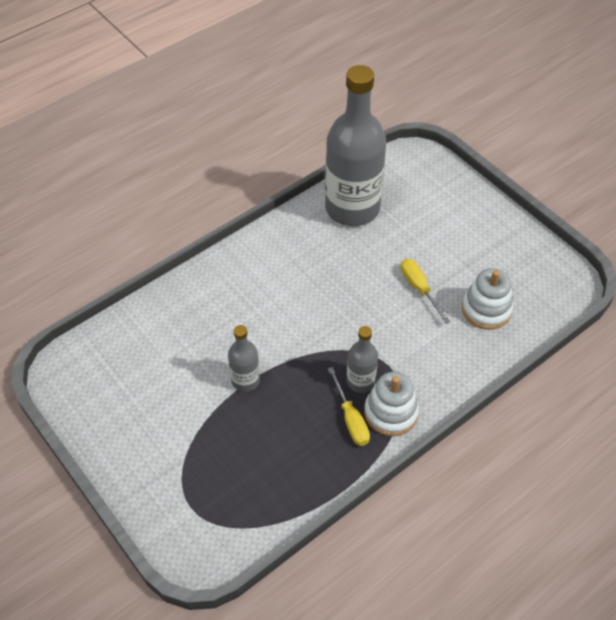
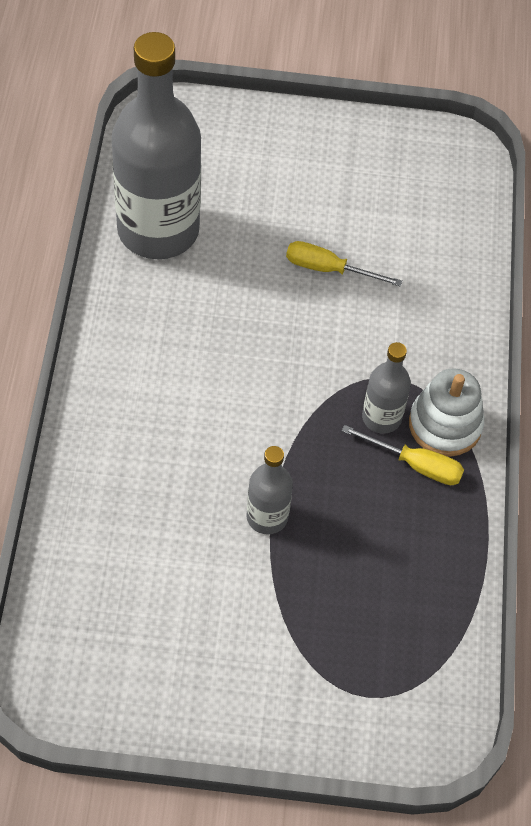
camera: 50 degrees left, 5 degrees up
(486, 309) = (415, 241): white stacking toy -> none

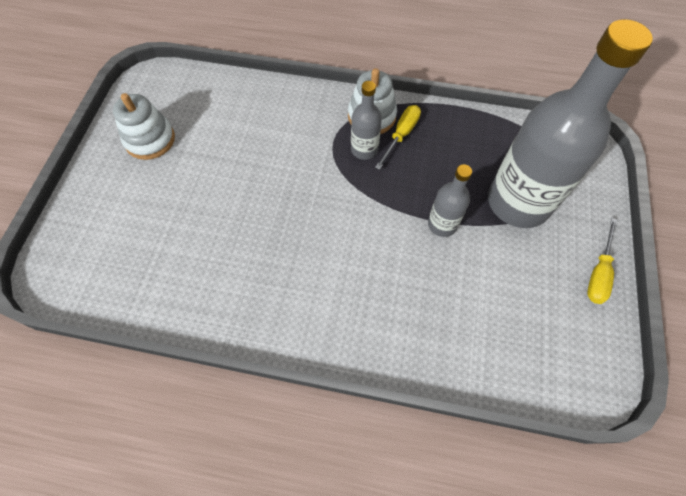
camera: 80 degrees left, 5 degrees up
(158, 230) = (173, 283): grey bottle -> grey bottle (518, 202)
(328, 269) = (236, 168): yellow screwdriver -> yellow screwdriver (598, 273)
(360, 170) = (150, 140): none -> white stacking toy

